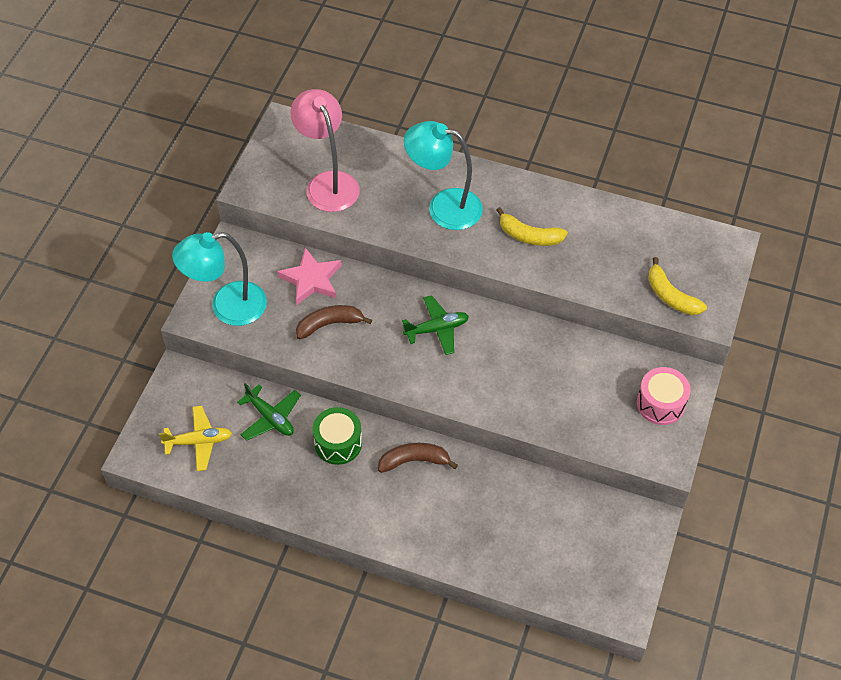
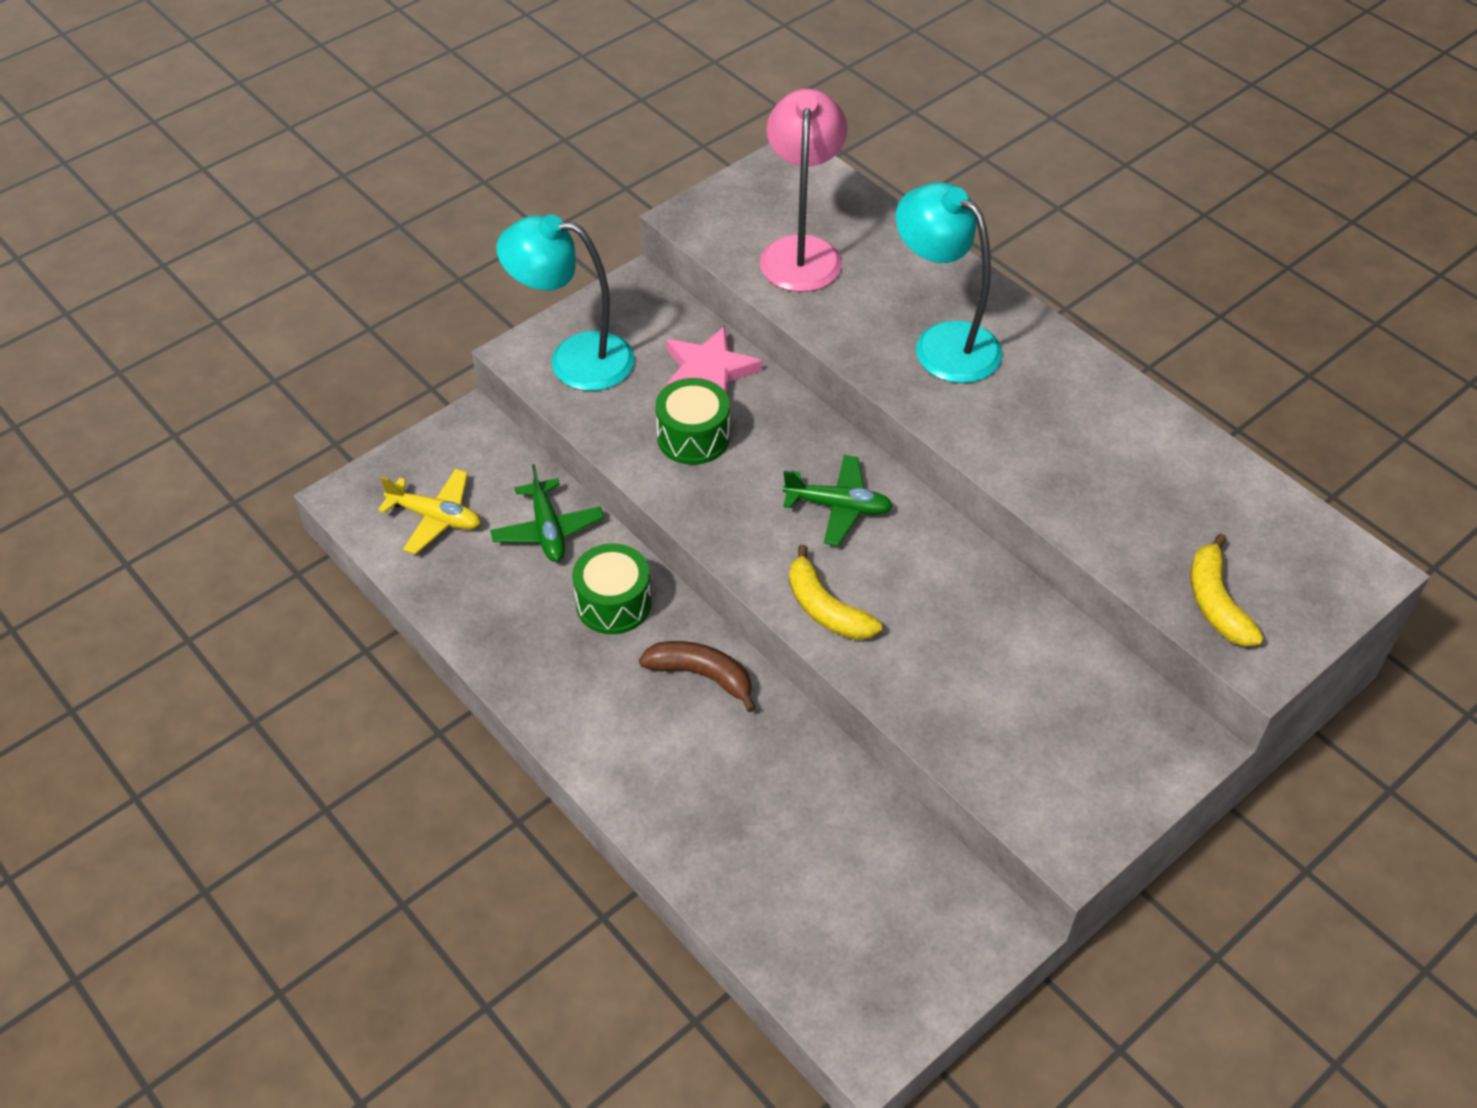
camera: 30 degrees right, 5 degrees down
(329, 324) = (693, 437): brown banana -> green drum
(529, 236) = (1045, 430): yellow banana -> yellow banana (826, 609)
(660, 404) = (1113, 760): pink drum -> none

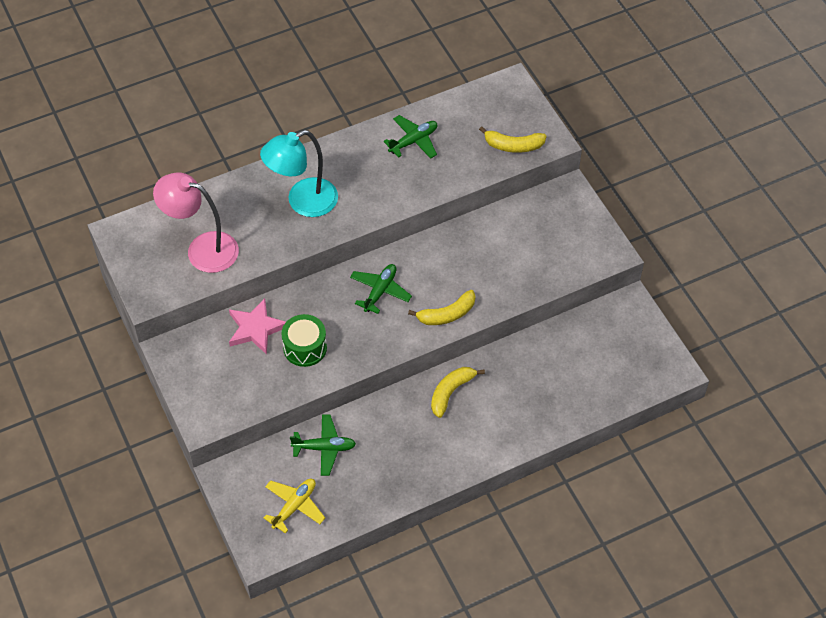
camera: 75 degrees left, 5 degrees up
(574, 359) = (219, 396): turquoise lamp -> none
(613, 603) = (389, 424): green drum -> none
(702, 675) = (451, 392): brown banana -> yellow banana
(1146, 455) = (413, 141): none -> green plane

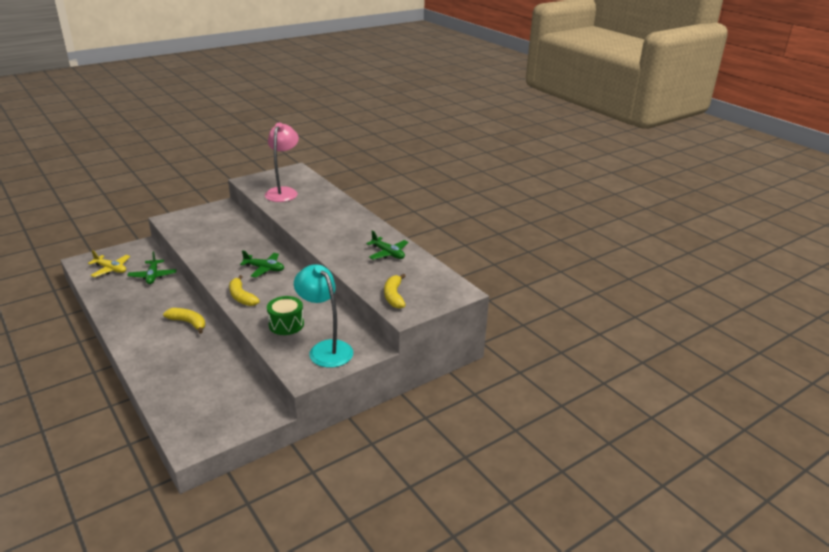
camera: 80 degrees right, 25 degrees down
(256, 328) = (236, 229): pink star -> none
(303, 202) = (324, 218): turquoise lamp -> turquoise lamp (325, 349)
(305, 348) = (218, 246): green drum -> green drum (286, 324)

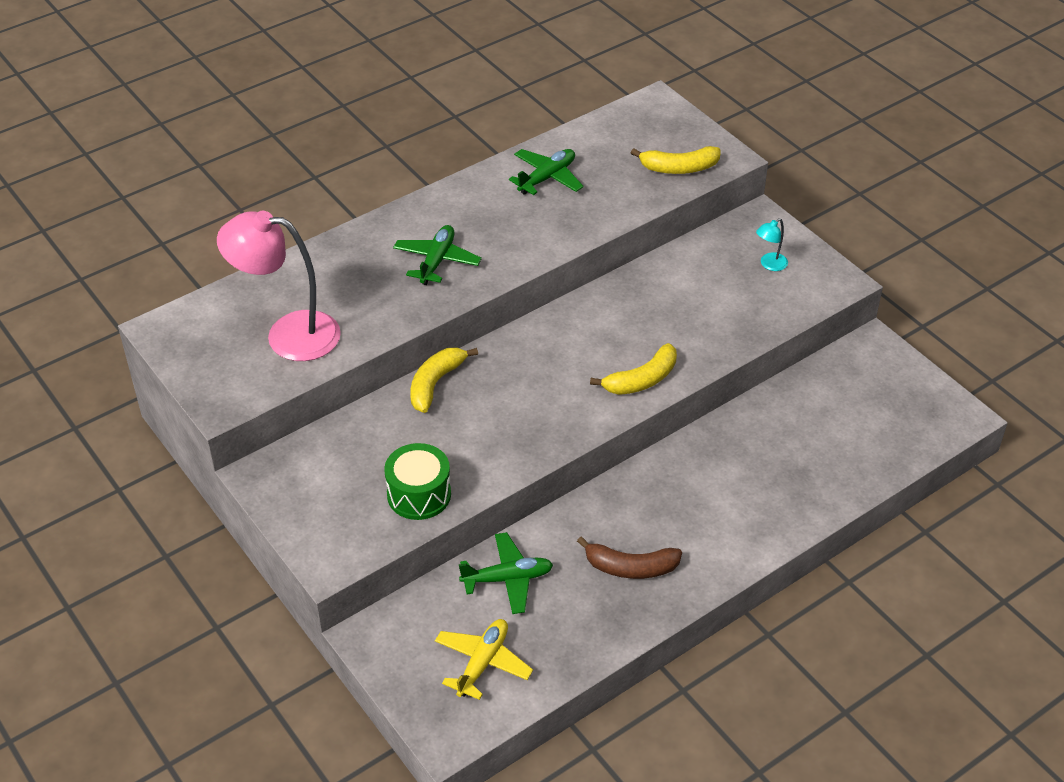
camera: 90 degrees left, 15 degrees up
(139, 309) = (630, 567): none -> brown banana
(188, 323) = (666, 483): yellow banana -> yellow banana (435, 383)
(264, 269) = (542, 364): green plane -> green plane (437, 261)
(286, 324) = (714, 314): green drum -> green drum (419, 494)
(325, 349) = (769, 265): turquoise lamp -> turquoise lamp, size x0.41

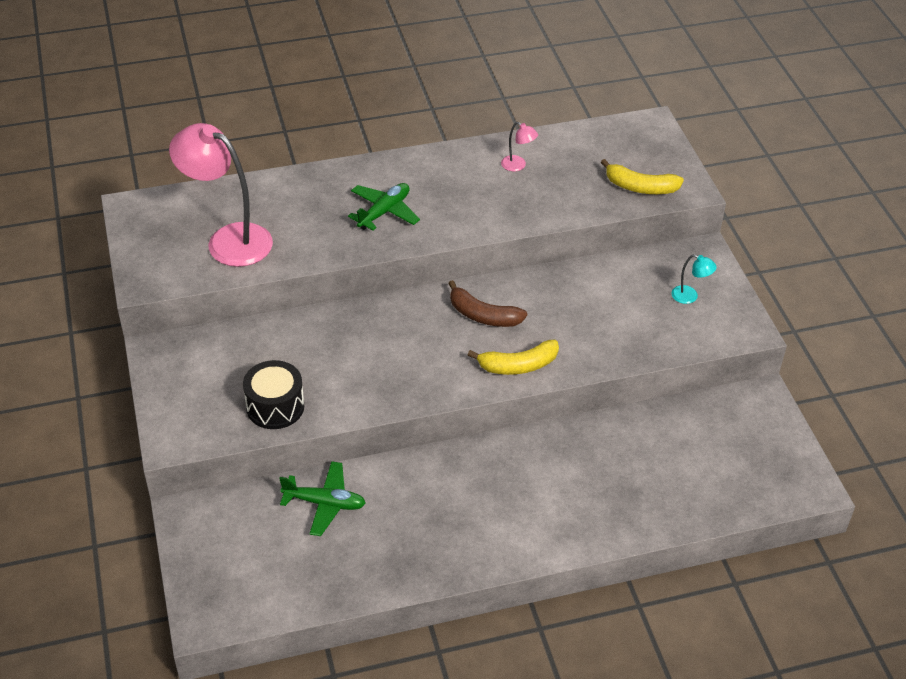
camera: 20 degrees right, 0 degrees up
(419, 494) = (275, 406): green drum -> black drum
(435, 383) = (340, 317): yellow banana -> none
(482, 663) = (265, 568): yellow plane -> none
(547, 178) = (518, 166): green plane -> pink lamp
(630, 567) = (434, 527): brown banana -> brown banana (483, 315)
(769, 265) = (690, 296): turquoise lamp -> turquoise lamp turned 135 degrees counterclockwise

